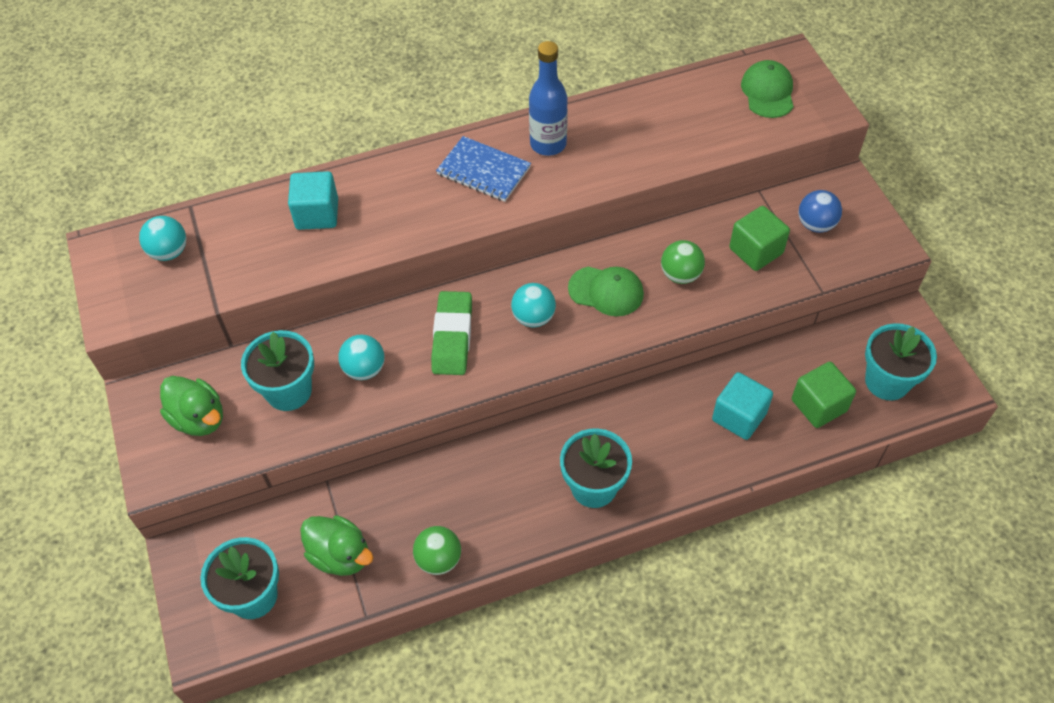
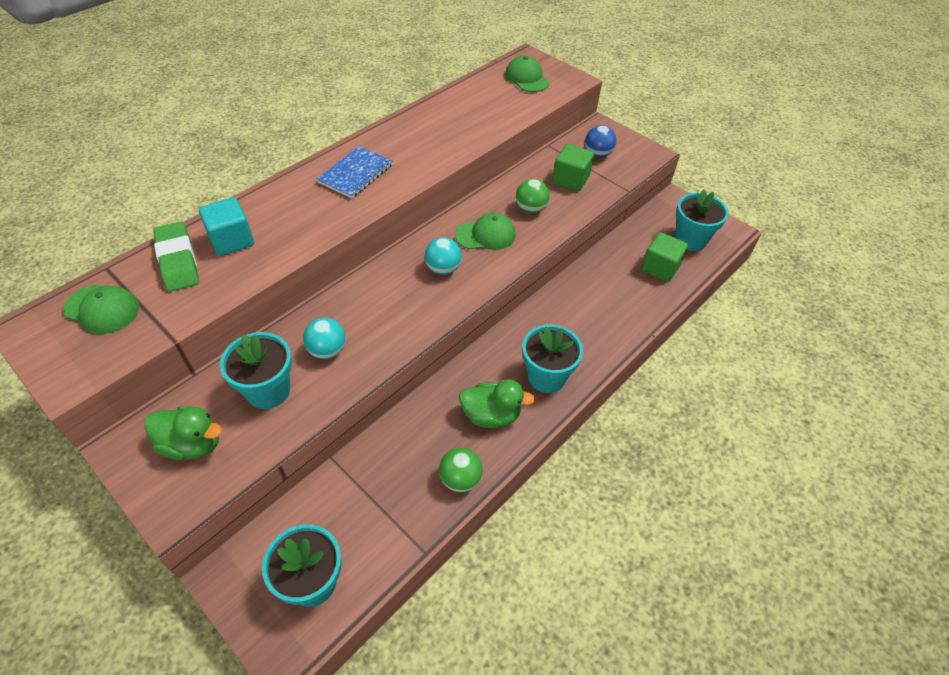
camera: 30 degrees left, 5 degrees down
(169, 252) = (102, 309): turquoise ball -> green cap
(340, 555) = (375, 512): green duck -> green duck (491, 415)
(452, 337) = (388, 302): green eraser -> green eraser (178, 260)
(483, 171) = (356, 174): blue notebook -> blue notebook turned 60 degrees counterclockwise
(548, 144) = (395, 144): blue bottle -> none
(739, 416) = (615, 293): turquoise cube -> none

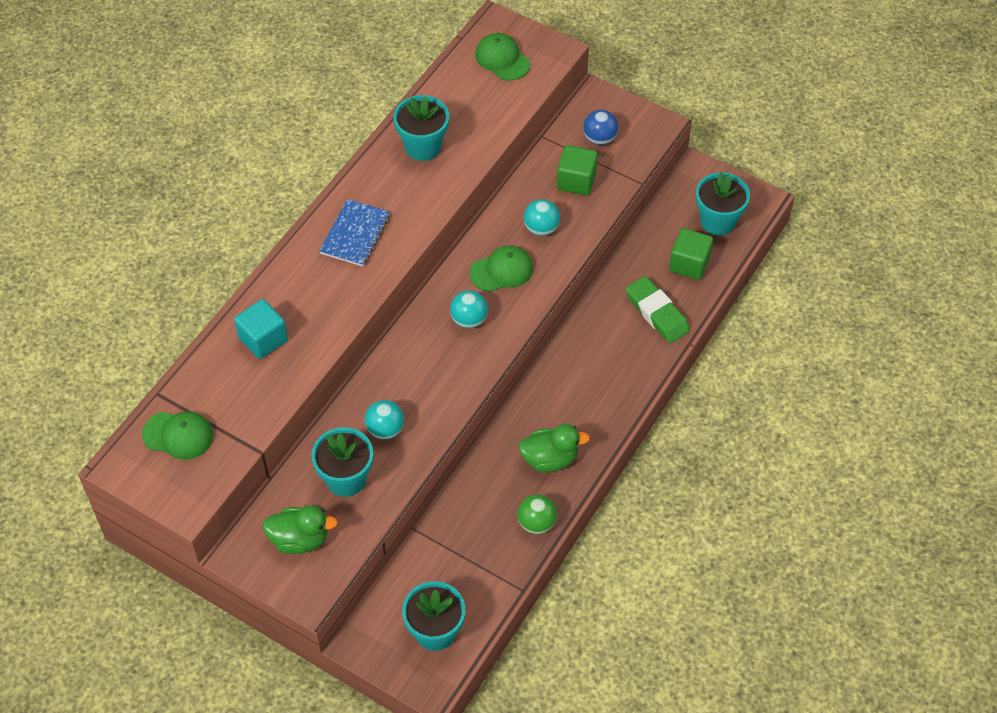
camera: 10 degrees left, 5 degrees up
(178, 260) = (222, 371): green eraser -> green eraser (657, 313)
(531, 209) = (541, 228): green ball -> turquoise ball
(546, 377) = (594, 410): turquoise flower pot -> turquoise flower pot (423, 146)

